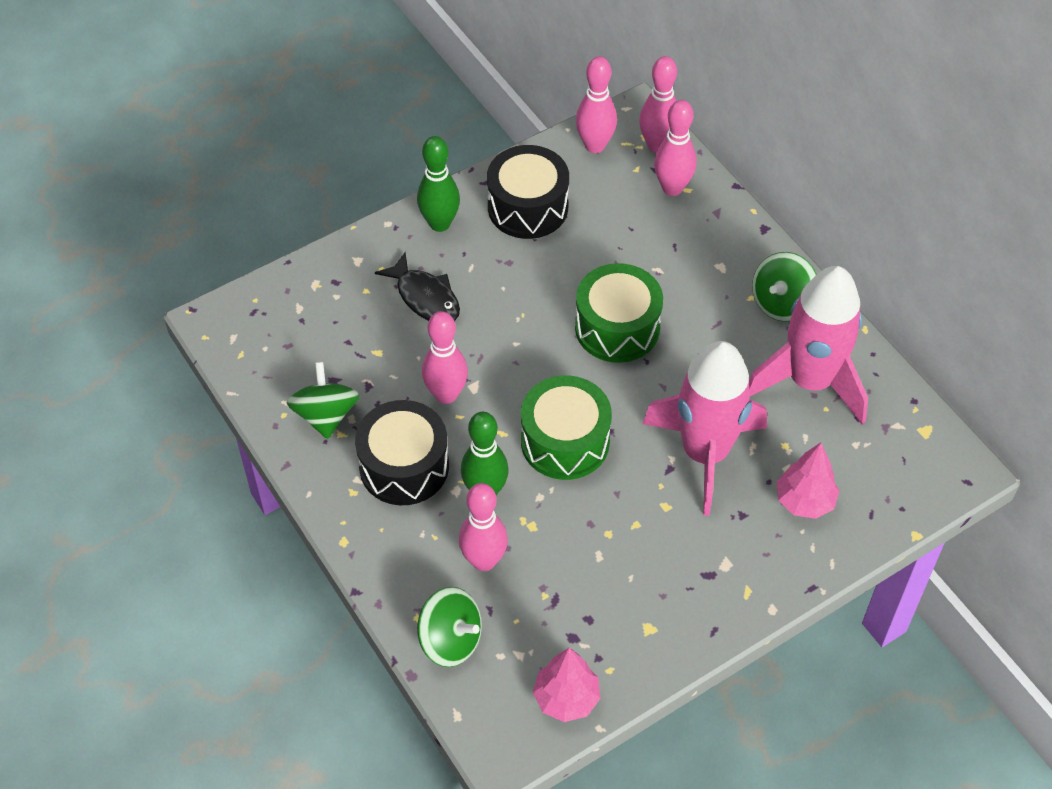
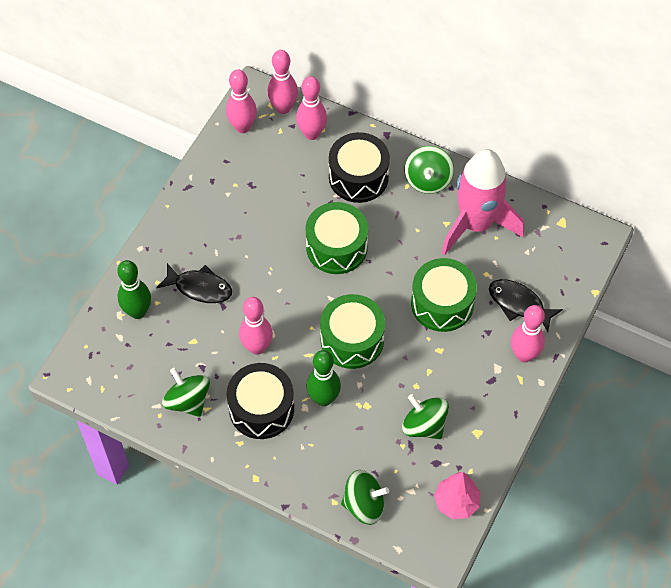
camera: 30 degrees left, 5 degrees up
(440, 223) = (175, 231): green bowling pin -> green bowling pin (137, 312)
(484, 561) = (351, 443): pink bowling pin -> pink bowling pin (524, 355)
(528, 207) = (226, 192): black drum -> black drum (358, 177)
(587, 585) = (424, 425): none -> green spinning top
(705, 453) = (442, 303): pink rocket -> green drum
(804, 501) = (519, 304): pink tree -> black fish

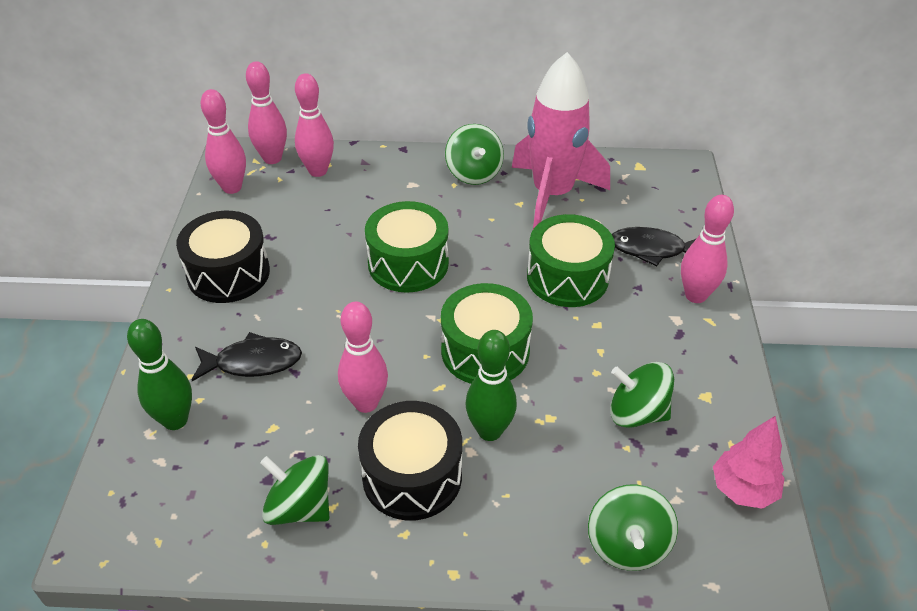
camera: 25 degrees left, 15 degrees down
(358, 177) = (394, 192): black drum -> black drum (228, 273)
(364, 505) = (627, 545): green spinning top -> green spinning top turned 120 degrees clockwise

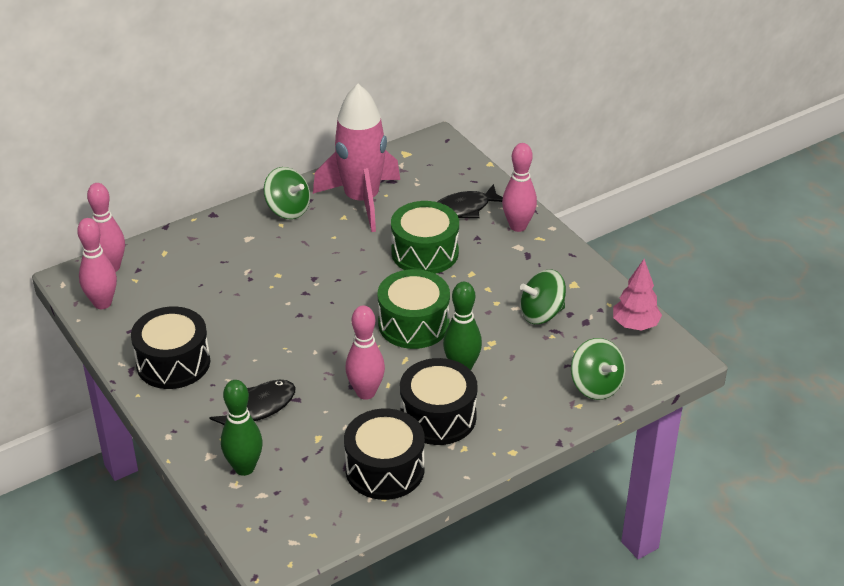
camera: 35 degrees left, 5 degrees down
(299, 507) = (385, 469): green spinning top -> black drum
(318, 171) = (161, 260): pink bowling pin -> none
(408, 263) = (303, 294): green drum -> none

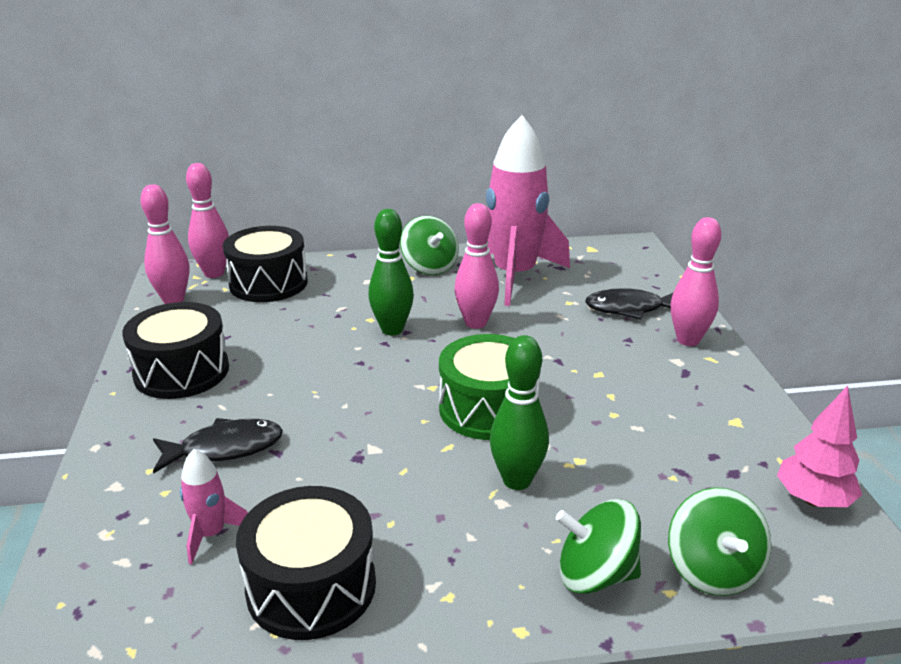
camera: 25 degrees right, 10 degrees down
(244, 468) = (137, 516): green bowling pin -> green bowling pin (392, 329)
(301, 462) = (211, 534): none -> pink rocket
(366, 392) = (367, 471): pink bowling pin -> pink bowling pin (476, 323)
(425, 252) = (553, 338): green drum -> none
(438, 416) = (441, 535): black drum -> black drum (268, 283)
(541, 314) = (671, 444): green spinning top -> green spinning top (595, 574)

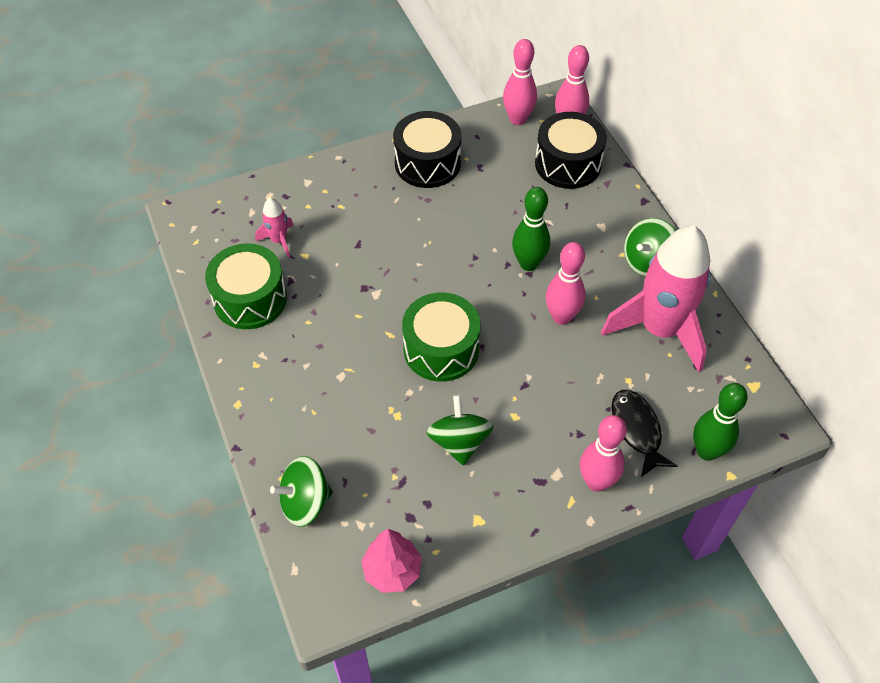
camera: 75 degrees right, 25 degrees up
(225, 448) = (354, 217): black fish -> none
(311, 586) = (250, 299): black drum -> green drum
(517, 480) = (364, 381): green bowling pin -> green bowling pin (707, 451)
(595, 574) = (287, 436): green spinning top -> green spinning top (459, 442)

